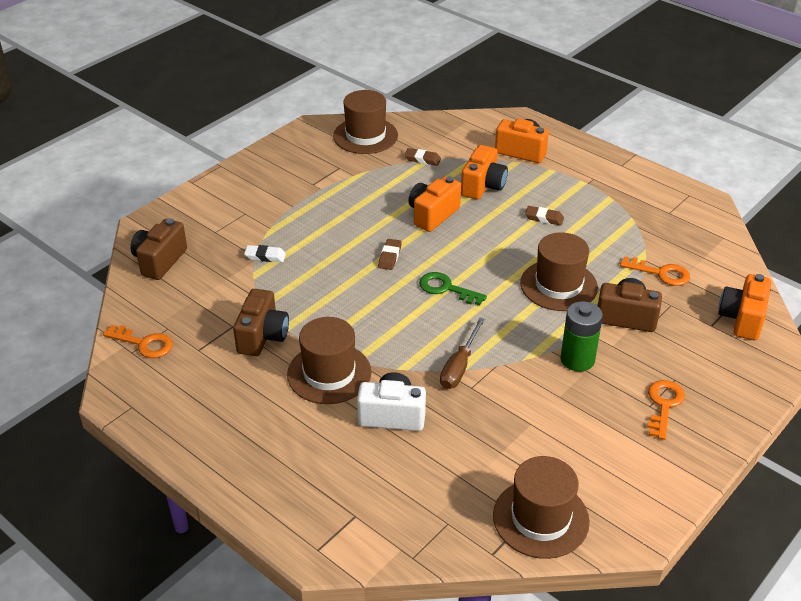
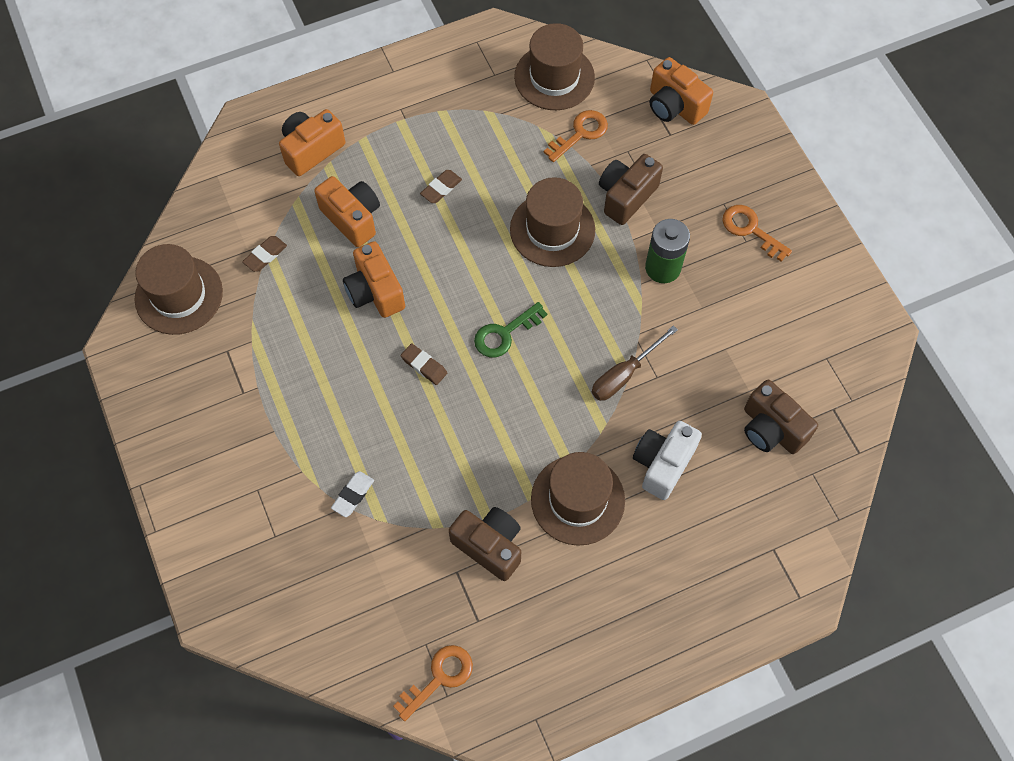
camera: 65 degrees left, 25 degrees up
(160, 261) = (298, 618): brown camera -> brown camera (771, 429)
(459, 366) = (624, 374): brown screwdriver -> brown screwdriver turned 90 degrees clockwise
(540, 518) = (836, 395): brown hat -> brown hat (554, 77)

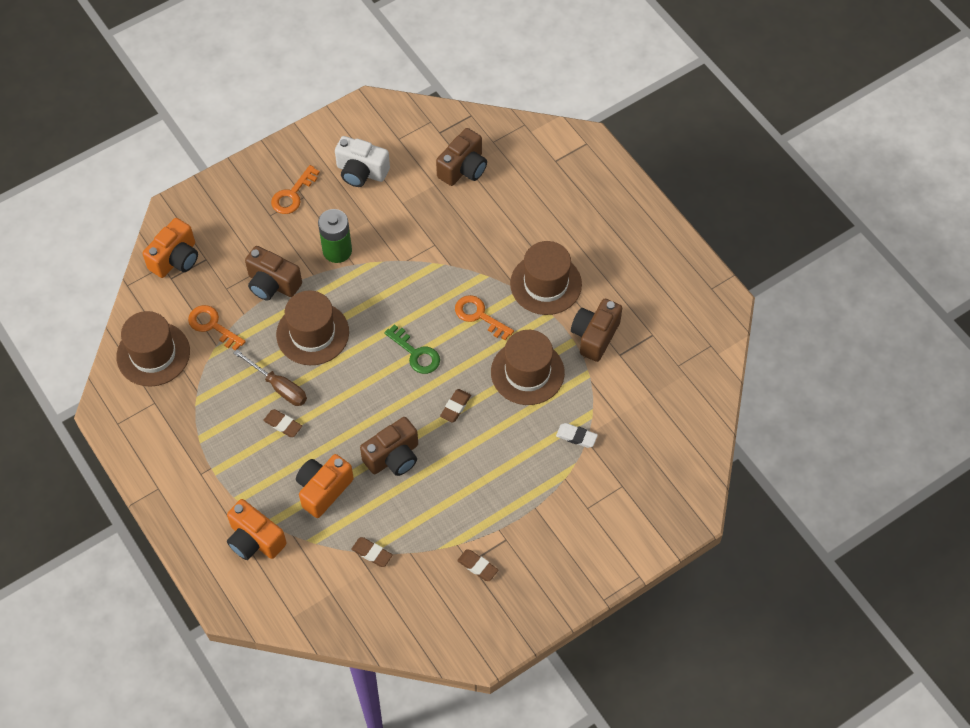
camera: 100 degrees left, 5 degrees down
(179, 295) = (423, 616): brown hat -> brown hat (527, 372)
(219, 358) = (477, 566): none -> brown eraser
(375, 291) = (393, 457): orange camera -> brown camera
(439, 677) = (699, 352): orange key -> orange key (479, 316)
(624, 374) = (436, 266): brown screwdriver -> brown screwdriver (279, 387)
(662, 464) = (505, 233): white camera -> white camera (361, 172)

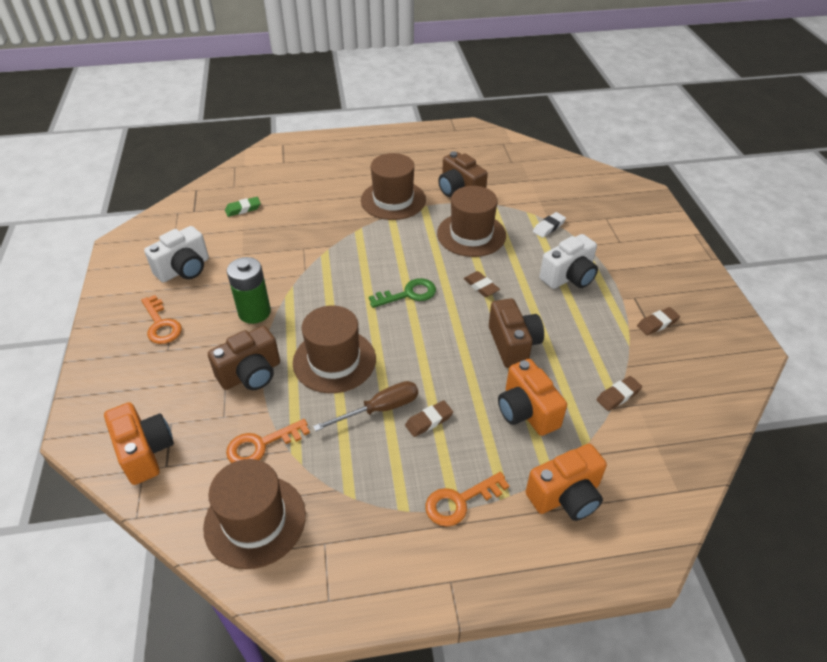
camera: 65 degrees left, 15 degrees down
(463, 168) = (243, 209): brown camera -> green eraser
(479, 316) = (396, 244): orange key -> orange key (460, 501)
(506, 476) = (569, 277): none -> white camera

